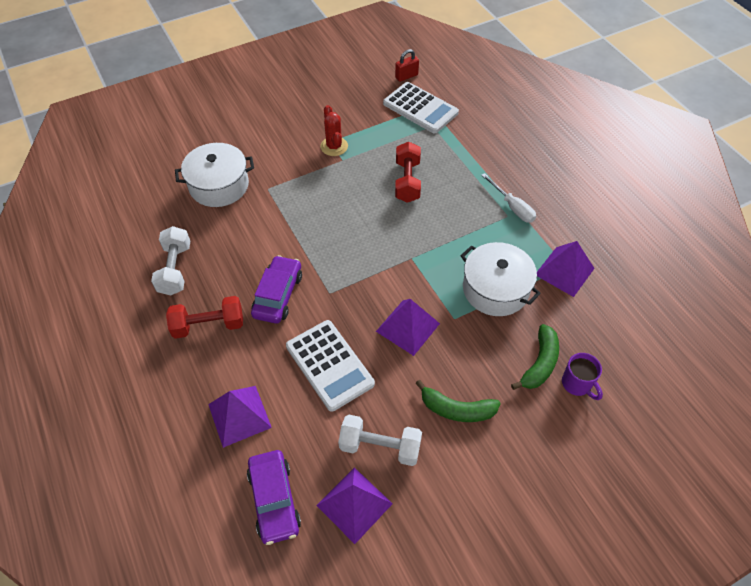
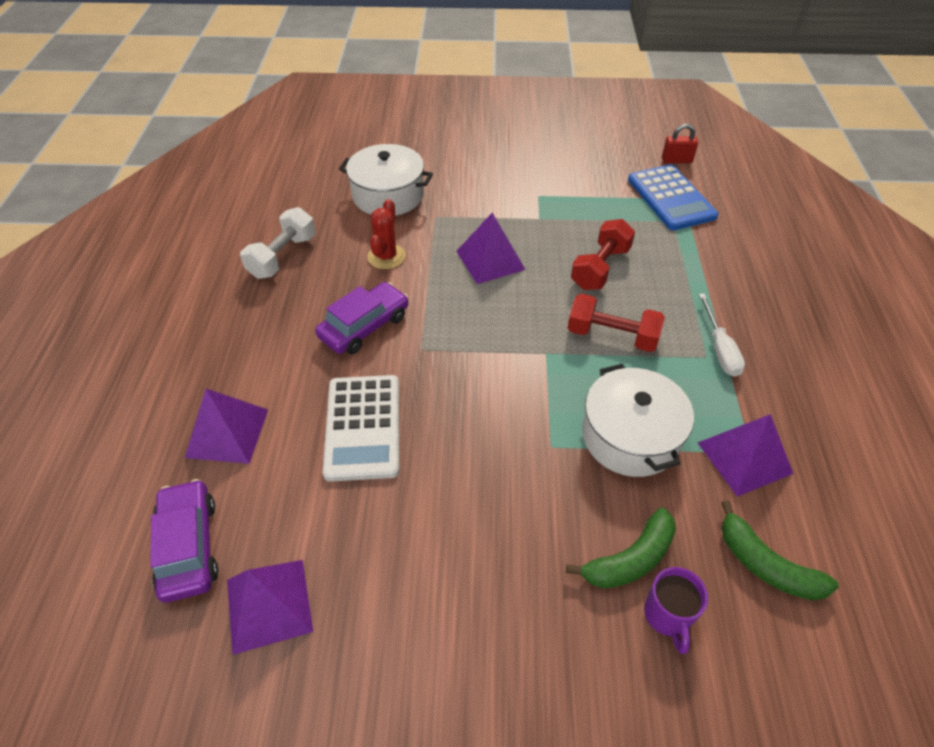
camera: 30 degrees right, 5 degrees down
(208, 325) = (271, 325): red dumbbell -> red dumbbell (612, 336)
(274, 500) = (189, 546): purple car -> purple car turned 150 degrees clockwise
(334, 146) = (539, 202): red cactus -> red cactus (386, 257)
(380, 446) = (350, 552): white dumbbell -> none
(407, 327) = (485, 429): purple pyramid -> purple pyramid (490, 260)
(420, 108) = (671, 198): white calculator -> blue calculator
(457, 409) = (476, 559): green banana -> green banana (766, 565)

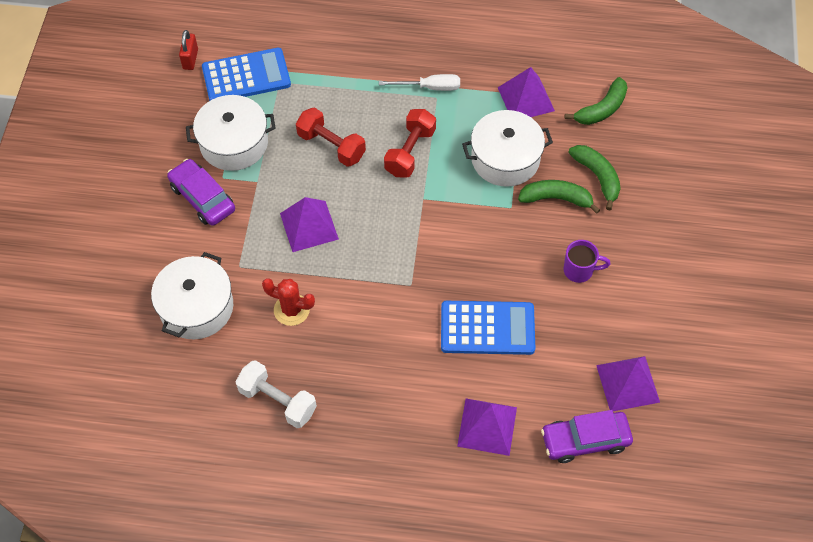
camera: 85 degrees left, 10 degrees up
(363, 427) = (487, 328): white calculator -> blue calculator
(364, 326) = (380, 328): purple car -> purple car (202, 198)
(577, 502) = (556, 198): none -> green banana
(582, 198) = (234, 143): none -> white pot
(667, 616) = (633, 165): purple mug -> purple mug (579, 270)

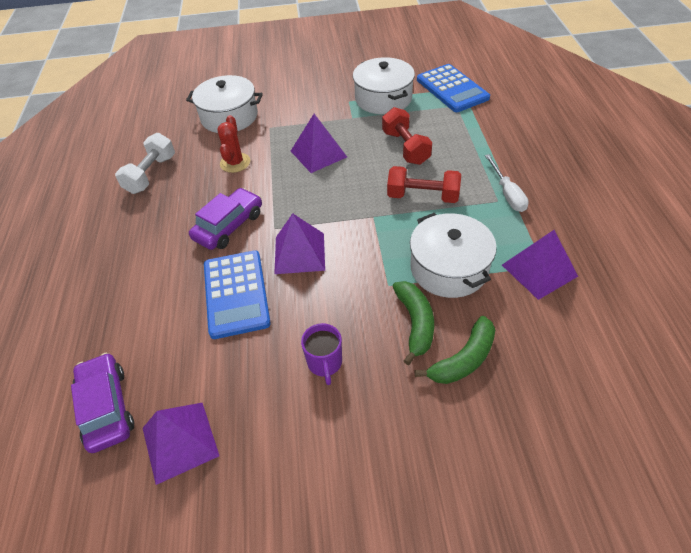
camera: 80 degrees right, 10 degrees down
(190, 59) = (452, 61): red padlock -> none
(202, 198) = (326, 96): purple car -> purple car (229, 226)
(331, 146) = (405, 147): red dumbbell -> red dumbbell turned 45 degrees counterclockwise
(487, 426) = (125, 315): purple pyramid -> purple pyramid (299, 253)
(602, 109) = (568, 346): green banana -> none

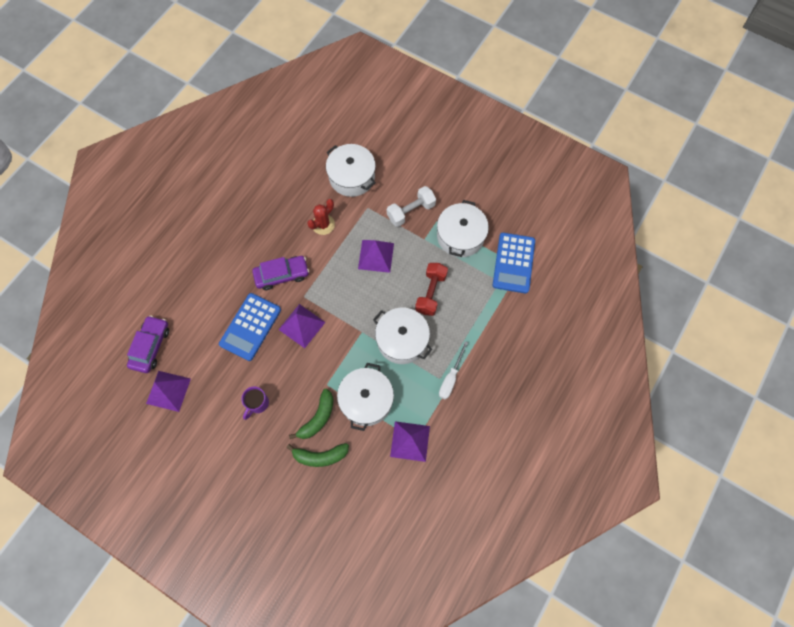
camera: 35 degrees right, 20 degrees up
(151, 174) = (270, 196): white dumbbell -> white dumbbell (411, 211)
(422, 196) = (402, 340): red dumbbell -> white pot

